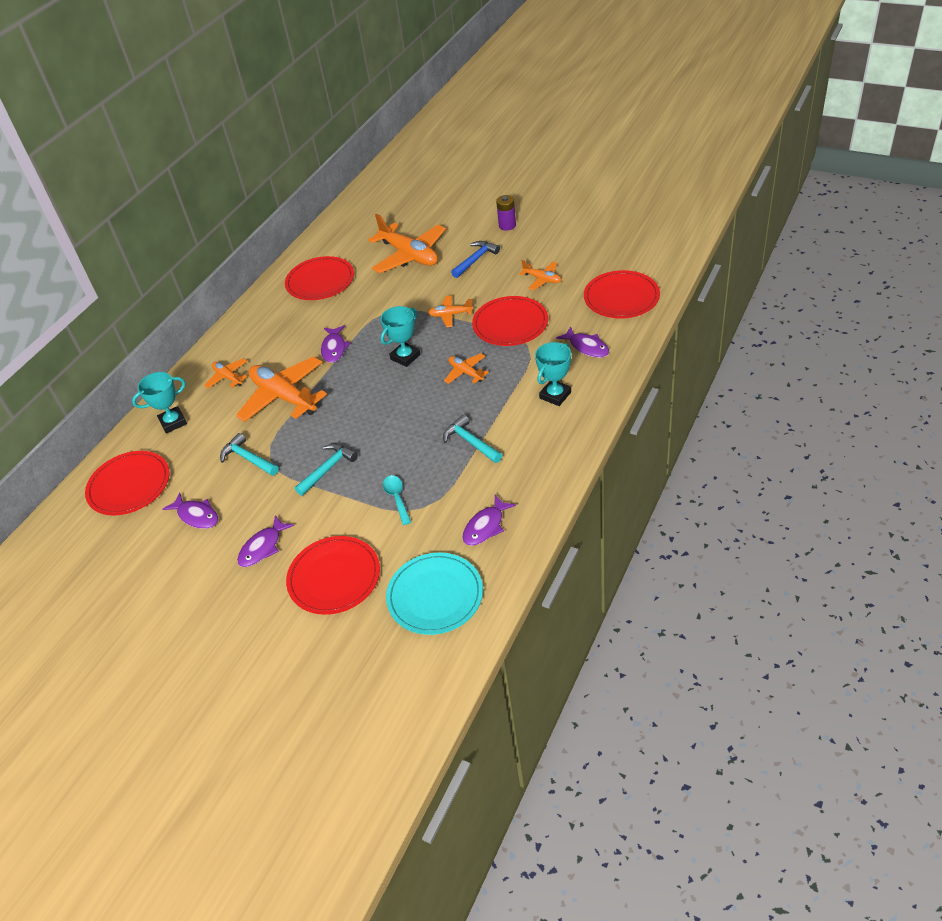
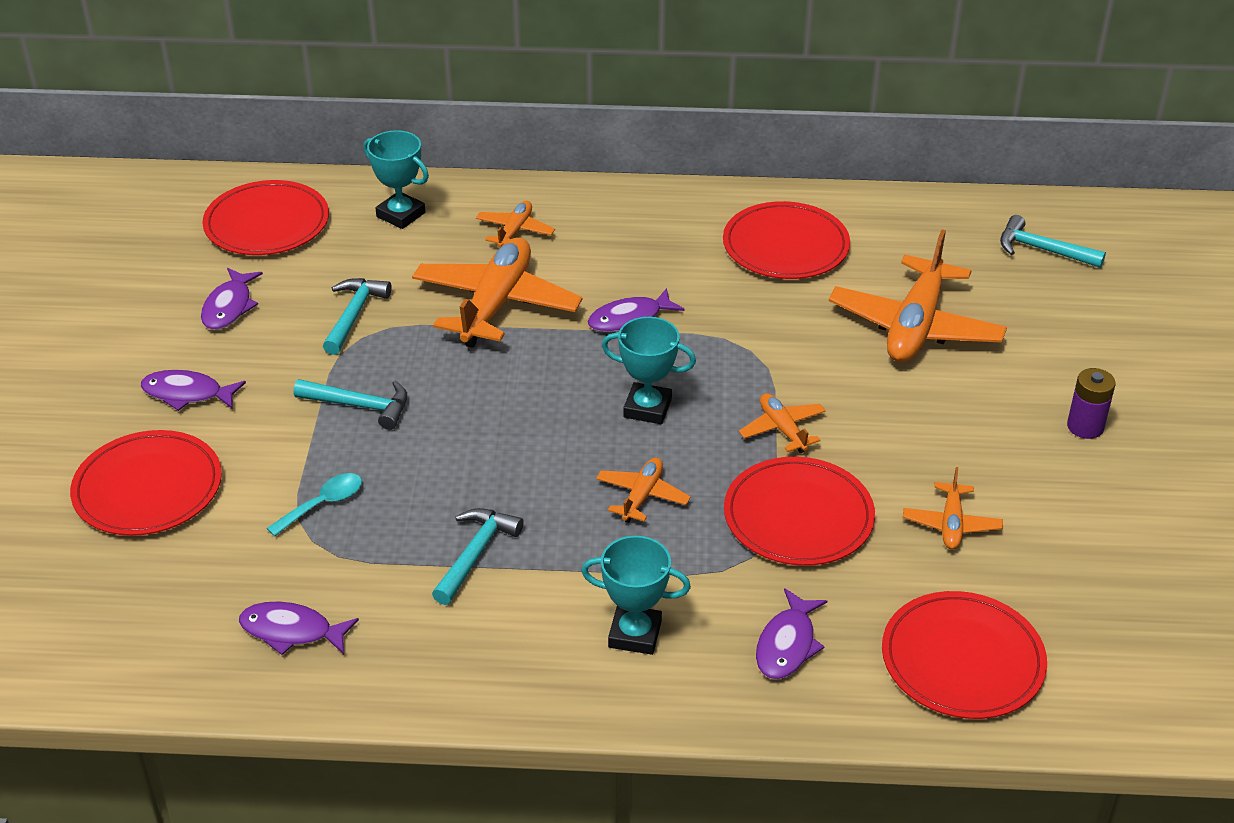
camera: 60 degrees right, 5 degrees down
(386, 204) = (1042, 250): none -> turquoise hammer
(435, 596) = (136, 613): turquoise plate -> none
(475, 260) = (954, 415): blue hammer -> none

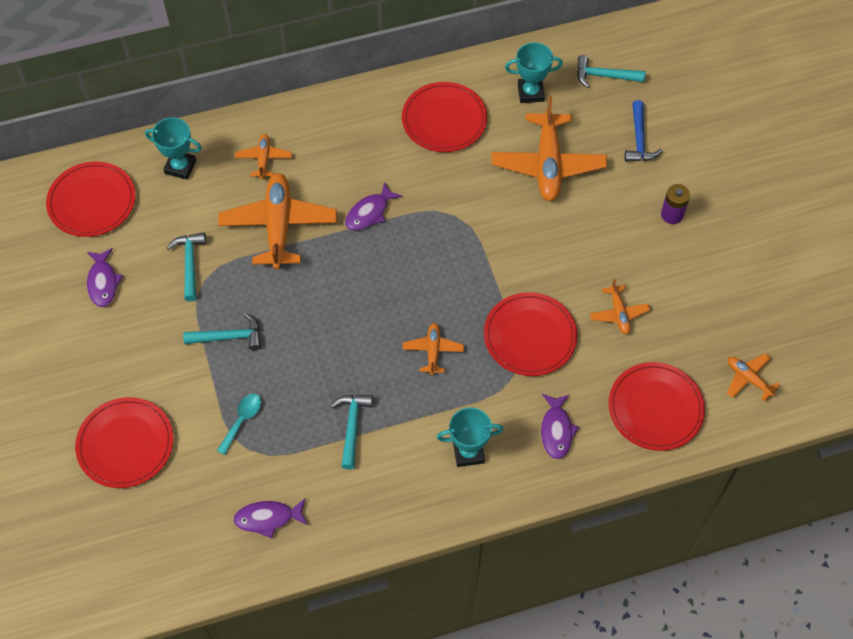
camera: 20 degrees left, 20 degrees up
(187, 394) = (112, 362): purple fish -> none
(647, 408) = (409, 282): turquoise trophy -> turquoise trophy (530, 92)
(782, 429) = (497, 272): orange plane -> orange plane (748, 379)
(1067, 329) = (639, 139): none -> blue hammer

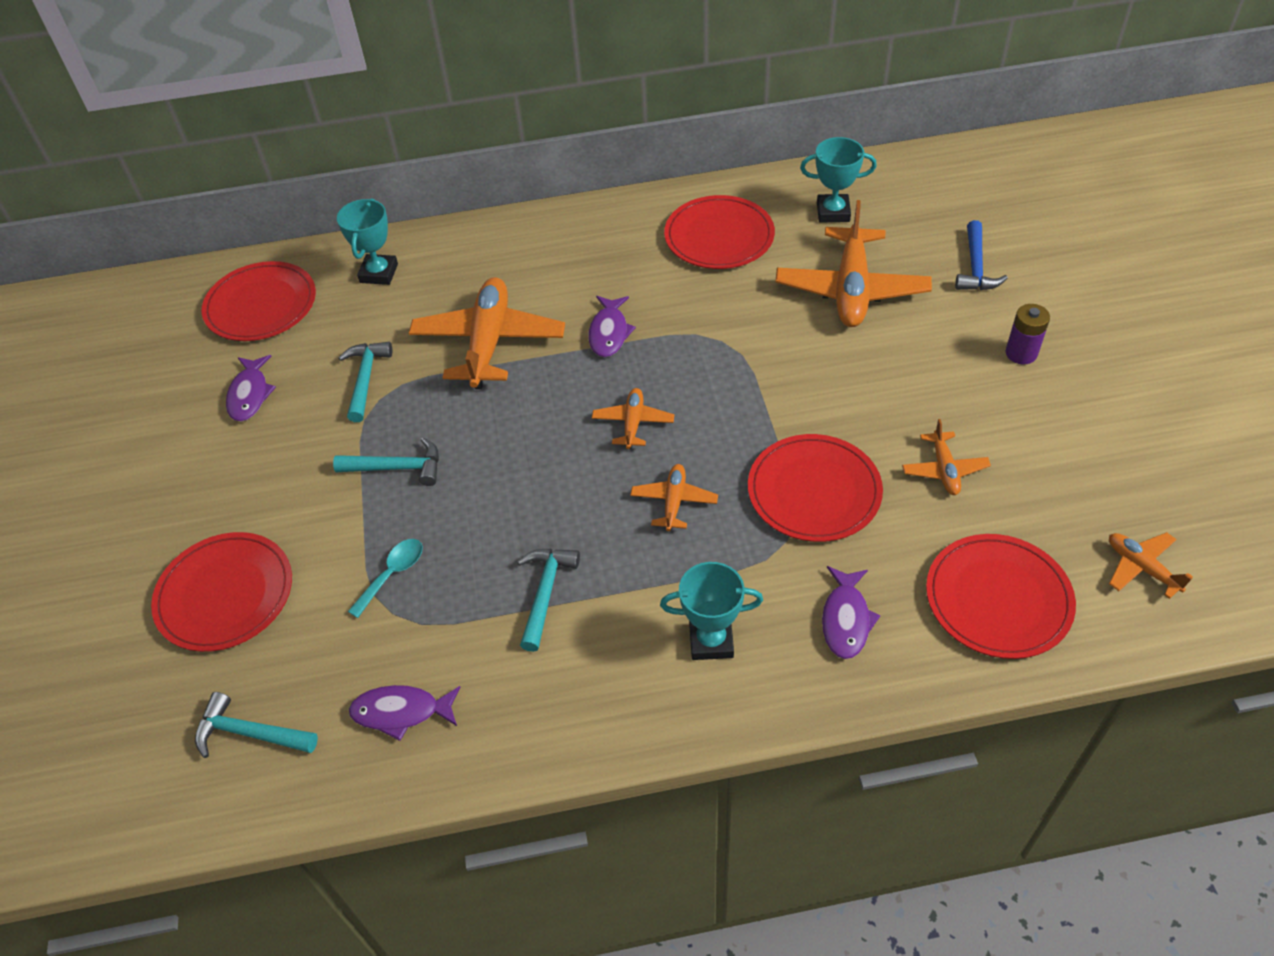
camera: 10 degrees right, 10 degrees down
(180, 167) = (379, 273): turquoise trophy -> turquoise trophy turned 75 degrees clockwise
(263, 159) = (484, 269): orange plane -> orange plane (633, 423)
(369, 212) = (609, 333): purple fish -> purple fish turned 45 degrees counterclockwise
(604, 76) = (930, 198): turquoise hammer -> turquoise hammer (250, 733)

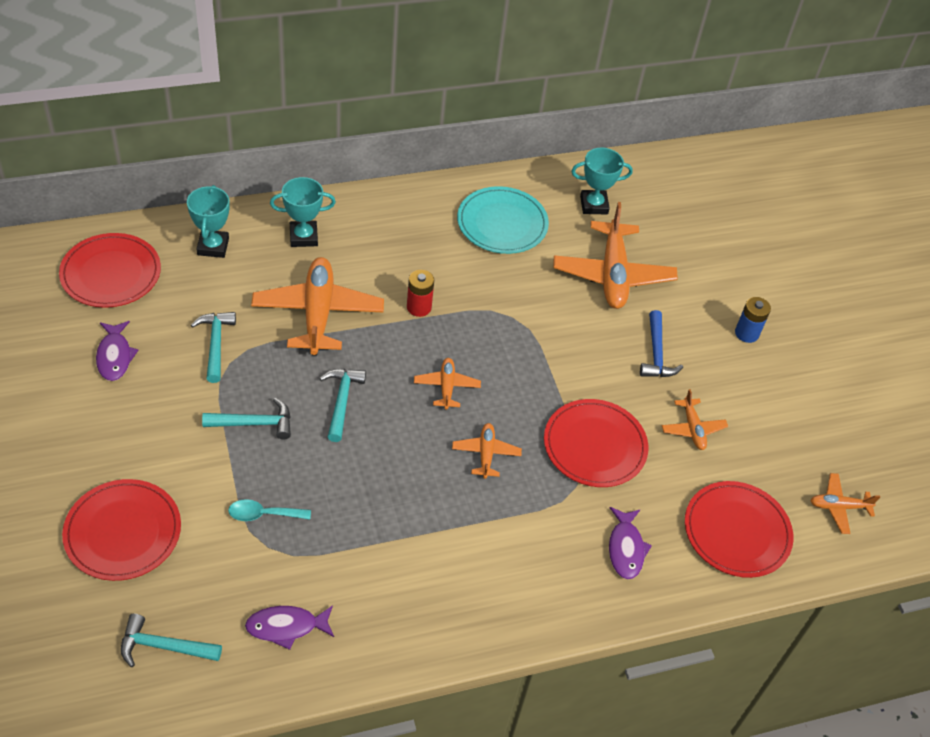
camera: 15 degrees left, 0 degrees up
(392, 574) = (263, 514): turquoise spoon -> turquoise spoon turned 120 degrees counterclockwise
(545, 593) = (391, 529): turquoise hammer -> turquoise hammer (342, 401)
(609, 333) = (419, 307): purple fish -> red battery
(711, 641) = (525, 566): turquoise trophy -> turquoise trophy (303, 237)
(719, 236) = (502, 223): red plate -> turquoise plate
(975, 267) = (709, 258): blue hammer -> blue hammer (656, 353)
(1021, 353) = (746, 333): purple battery -> blue battery
(1141, 567) = (838, 507): orange plane -> orange plane turned 45 degrees counterclockwise

